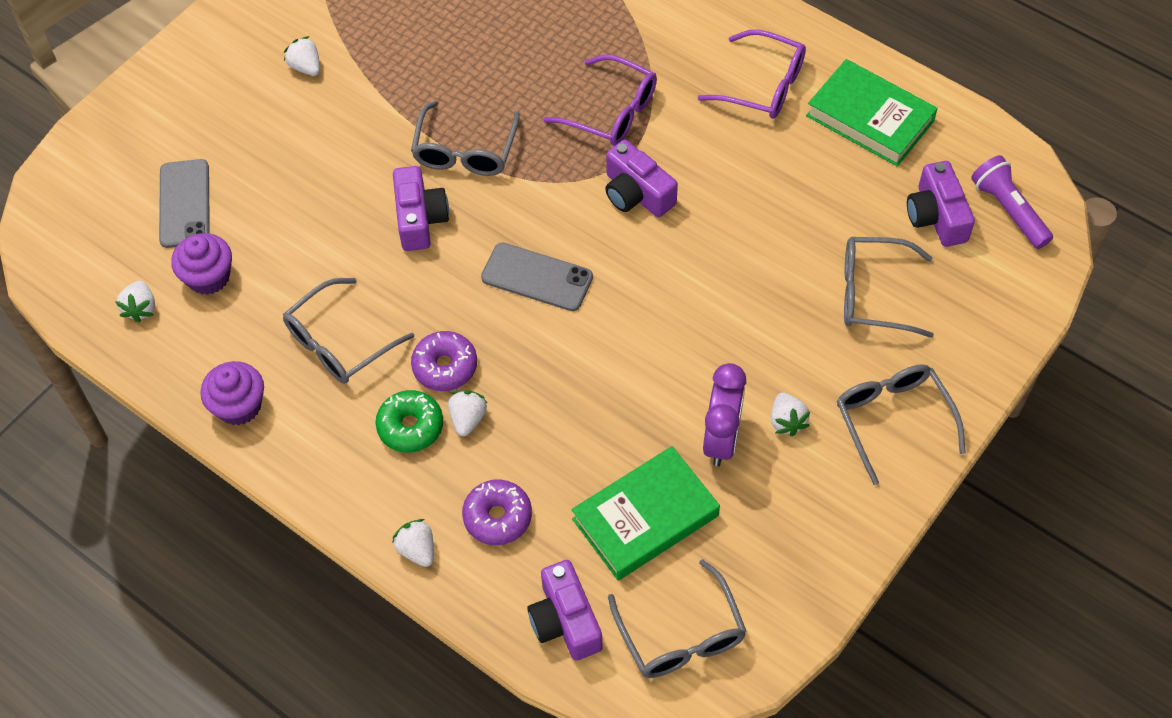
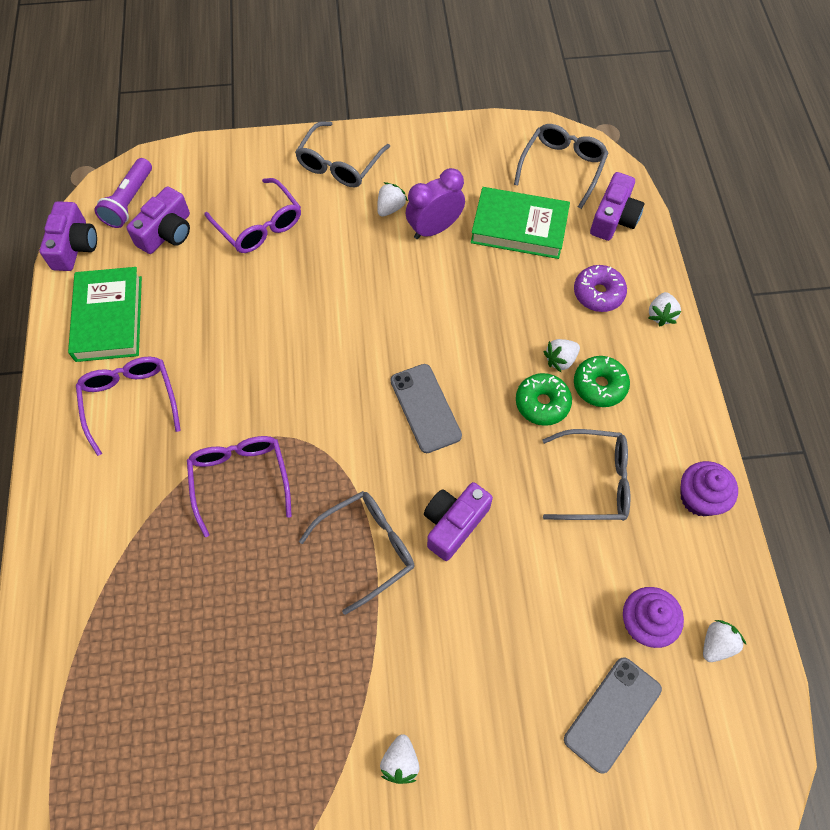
camera: 135 degrees left, 5 degrees up
(445, 367) = (542, 403): purple donut -> green donut
(636, 193) = (300, 405): purple camera -> purple camera (74, 246)
(873, 294) = (259, 225): grey glasses -> purple glasses

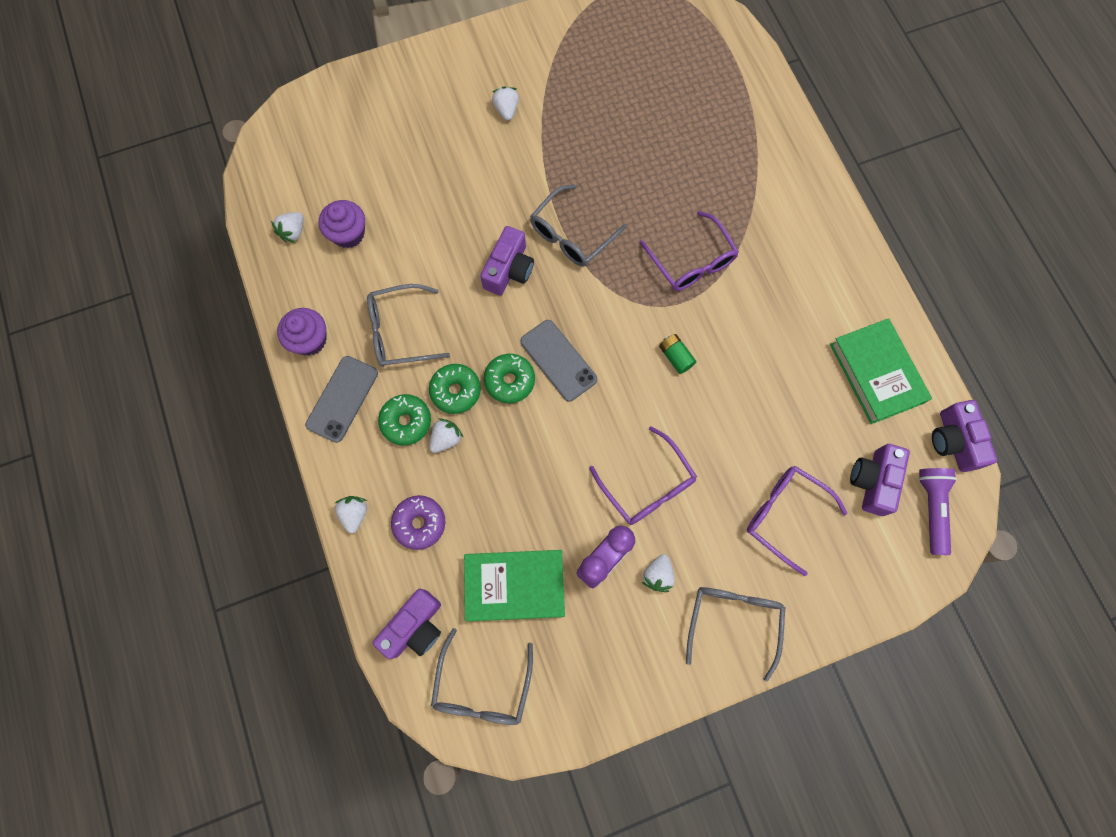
camera: 165 degrees right, 10 degrees up
(130, 401) = (814, 302): purple glasses -> purple glasses (647, 485)
(301, 382) = (675, 357): none -> green battery
(482, 400) = (510, 381): none -> green donut
(612, 714) = (366, 170): grey phone -> grey phone (342, 399)
(614, 218) = (415, 627): purple camera -> purple camera turned 150 degrees counterclockwise

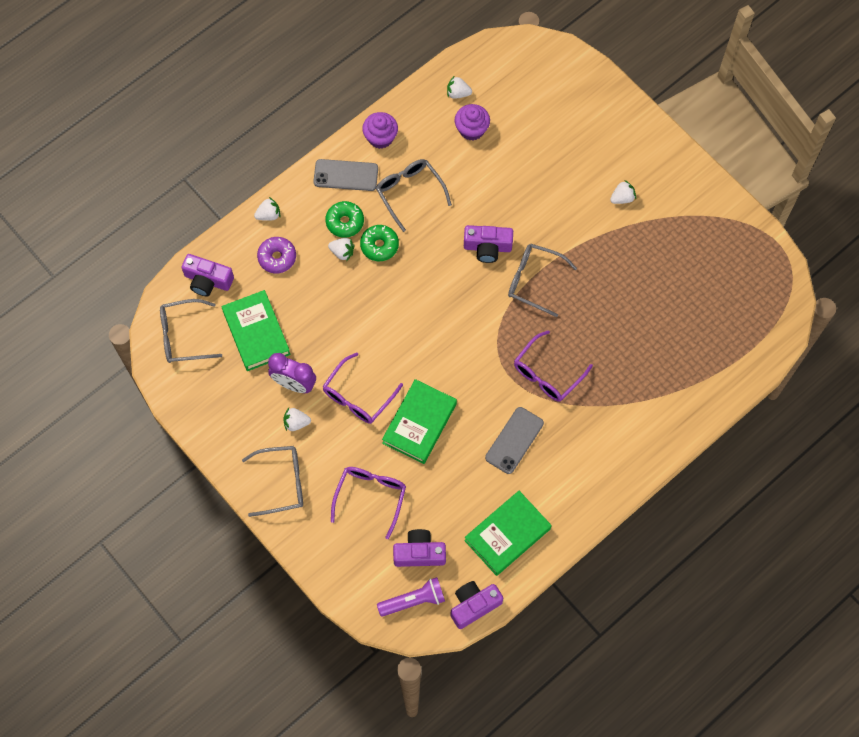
camera: 70 degrees right, 5 degrees down
(510, 381) = (401, 278): green donut -> none
(558, 360) = (429, 305): grey phone -> grey phone (514, 440)
(675, 357) = (464, 385): green battery -> none
(707, 424) = (419, 423): none -> green book

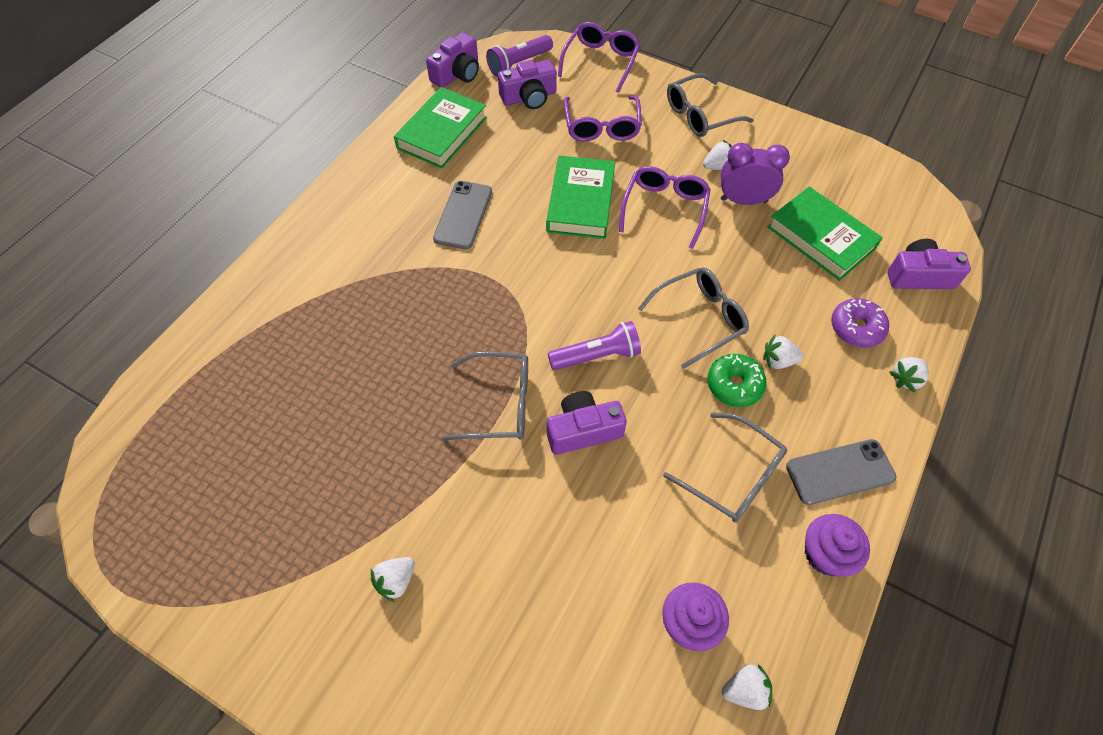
camera: 160 degrees right, 10 degrees down
(183, 336) = (899, 212): grey glasses -> grey glasses (700, 319)
(345, 222) = (799, 402): green donut -> none
(459, 293) = (596, 356): none -> purple flashlight
(547, 373) = (444, 294): purple glasses -> purple glasses (601, 61)

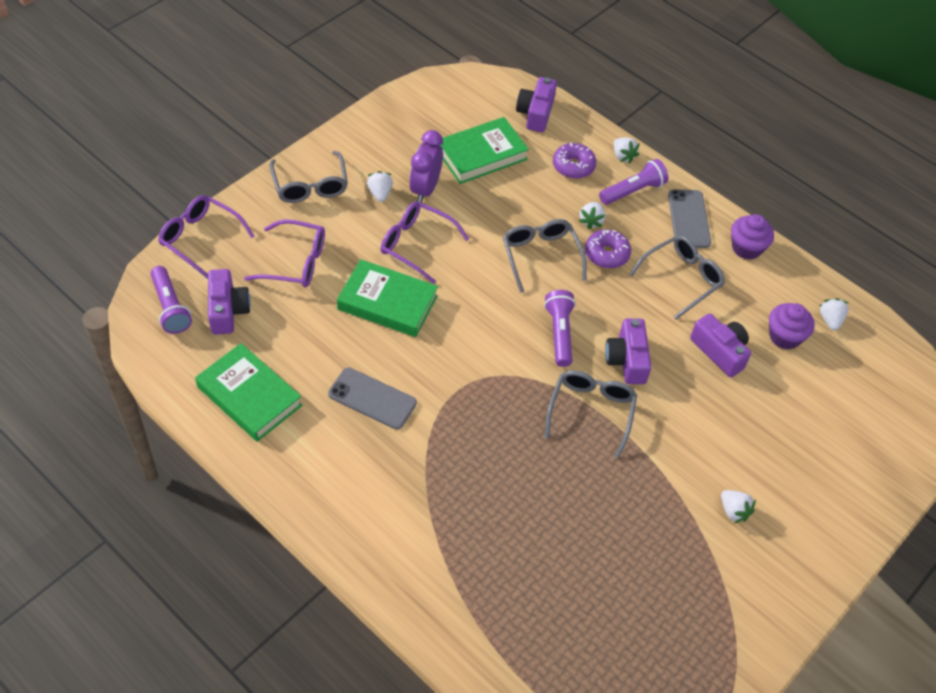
camera: 80 degrees left, 5 degrees down
(457, 74) = (161, 366): purple camera -> purple camera (720, 351)
(734, 385) = (606, 254): green donut -> purple donut
(852, 399) = (633, 191): none -> purple flashlight

